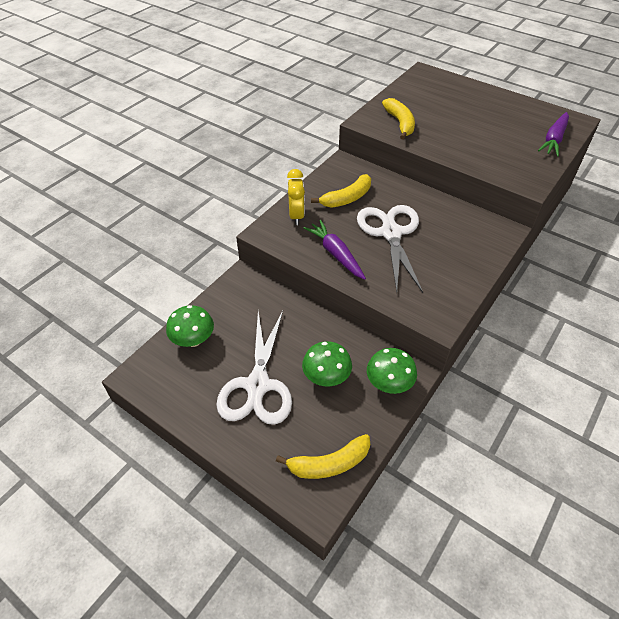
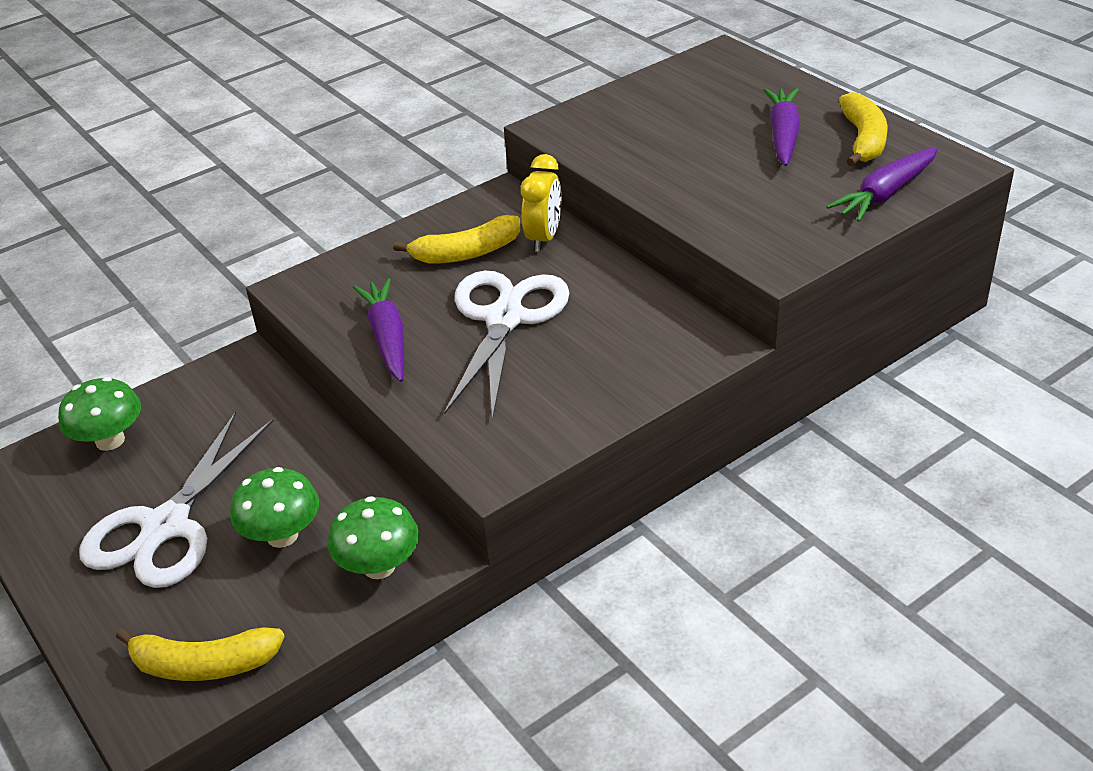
camera: 20 degrees right, 10 degrees down
(296, 216) = (362, 269): yellow clock -> yellow clock (544, 238)
(400, 123) = (611, 135): yellow banana -> yellow banana (863, 139)
(484, 113) = (783, 135): none -> purple carrot

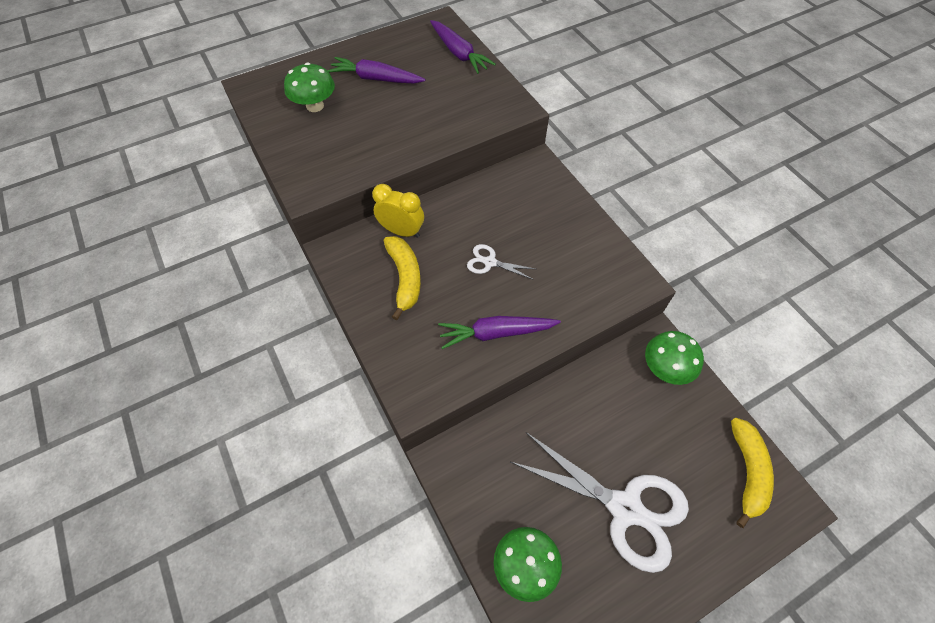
camera: 85 degrees left, 20 degrees up
(282, 535) = (637, 426): green mushroom -> green mushroom (315, 106)
(505, 319) = (490, 262): white scissors -> white scissors, size x0.45
(863, 139) = (397, 49): yellow banana -> none

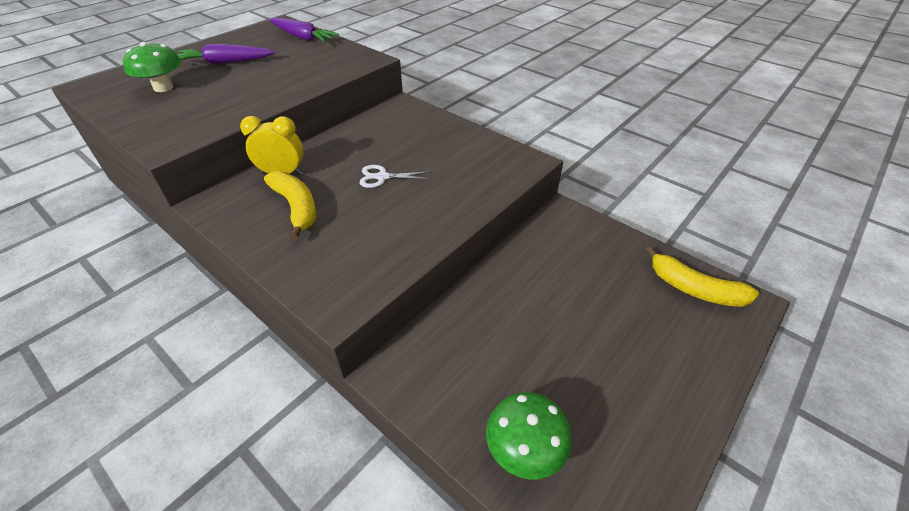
camera: 20 degrees left, 15 degrees down
(496, 333) = (409, 228): purple carrot -> none
(625, 508) = (603, 356): white scissors -> none
(665, 368) = (580, 231): green mushroom -> none
(747, 471) = (694, 289): yellow banana -> yellow banana turned 135 degrees clockwise

